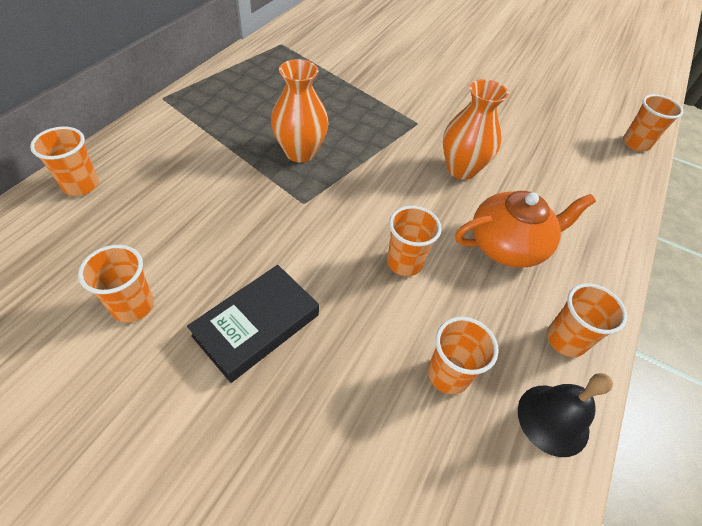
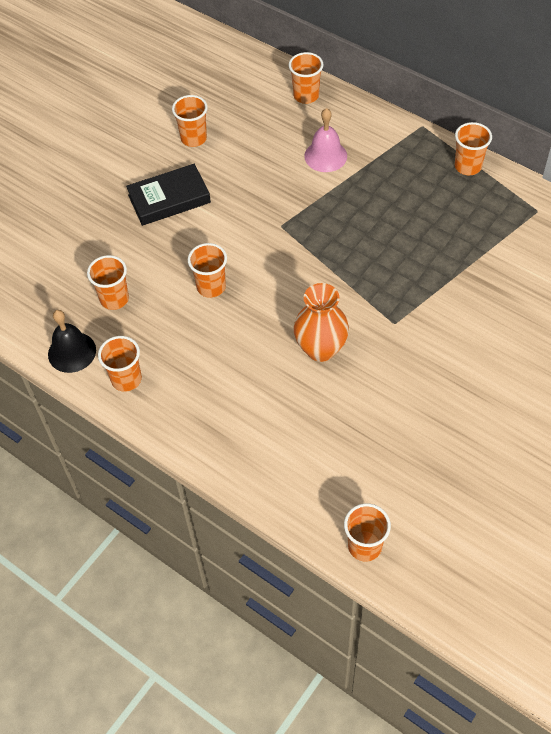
camera: 105 degrees right, 5 degrees up
(194, 167) = (325, 156): none -> pink bell
(225, 74) = (468, 166): none -> orange cup
(257, 325) = (169, 199): black book -> black book turned 75 degrees counterclockwise
(300, 152) = (345, 224): orange vase -> none
(508, 245) = (221, 365): orange teapot -> none

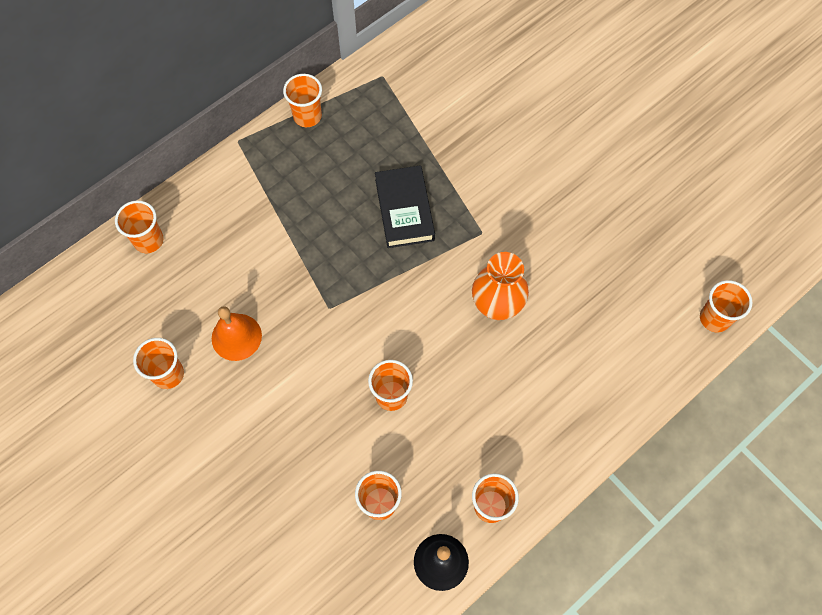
camera: 80 degrees left, 10 degrees up
(169, 199) = (252, 418): black book -> black book (404, 210)
(237, 171) = (236, 337): none -> orange bell
(325, 156) = (246, 242): pink bell -> none

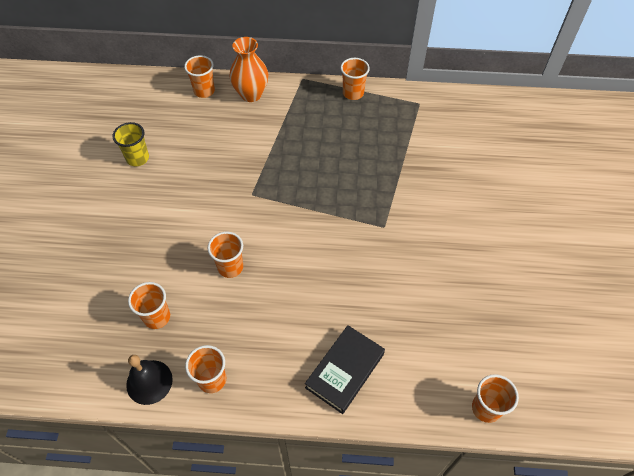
camera: 45 degrees right, 10 degrees down
(168, 374) = (137, 158): orange cup -> yellow cup
(236, 337) = (189, 168): orange bell -> none
(404, 210) = (352, 179): black book -> black book (345, 371)
(496, 305) = (346, 273): orange vase -> orange vase (251, 94)

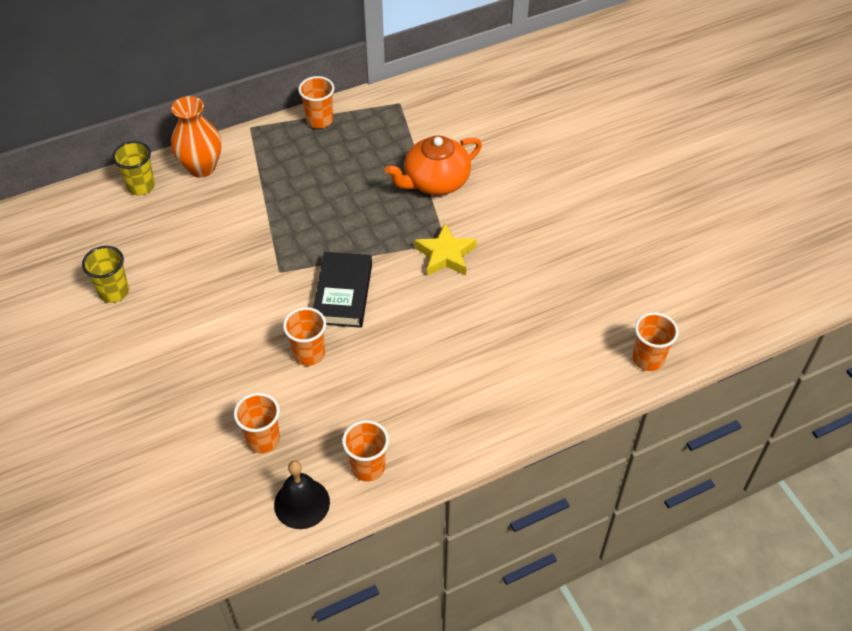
camera: 30 degrees left, 5 degrees down
(204, 91) = (141, 186): orange cup -> yellow cup
(345, 371) = (497, 392): black book -> black book (343, 293)
(377, 238) = (445, 255): none -> yellow star
(407, 176) = (435, 181): none -> orange teapot

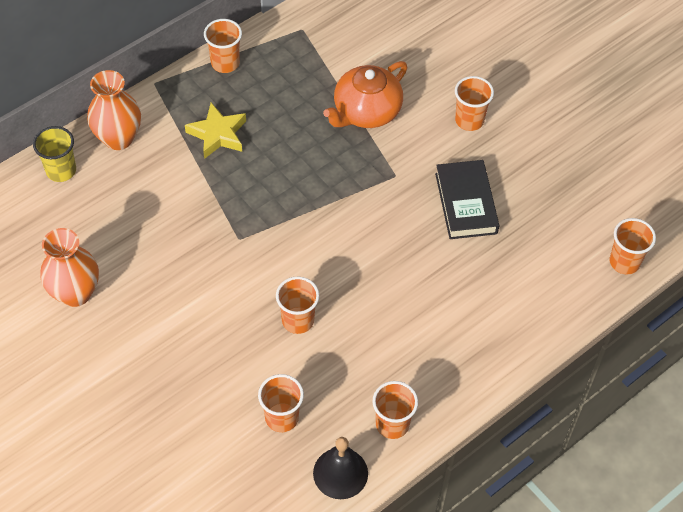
camera: 15 degrees left, 5 degrees up
(114, 292) = (75, 293): yellow cup -> orange vase
(343, 293) = (311, 250): black book -> black book (466, 203)
(445, 255) = (400, 190): yellow star -> yellow star (217, 134)
(531, 205) = (469, 120): none -> orange cup

